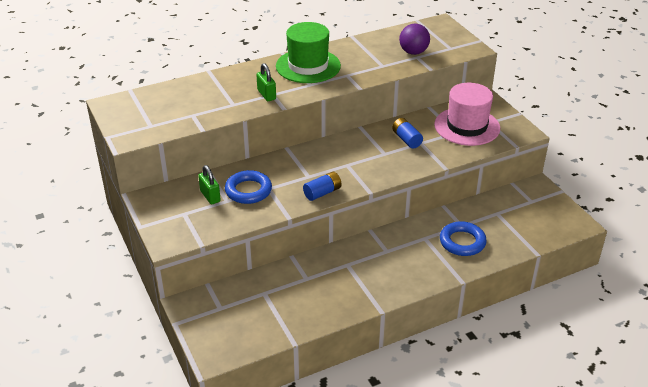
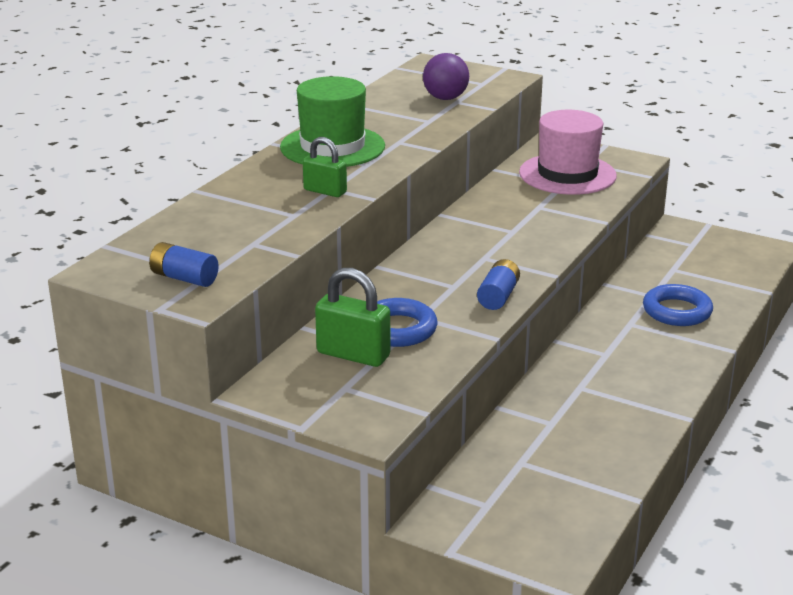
camera: 35 degrees left, 10 degrees down
(210, 196) = (353, 354): green padlock -> green padlock, size x1.51
(406, 139) = (517, 209): blue battery -> blue battery (184, 278)

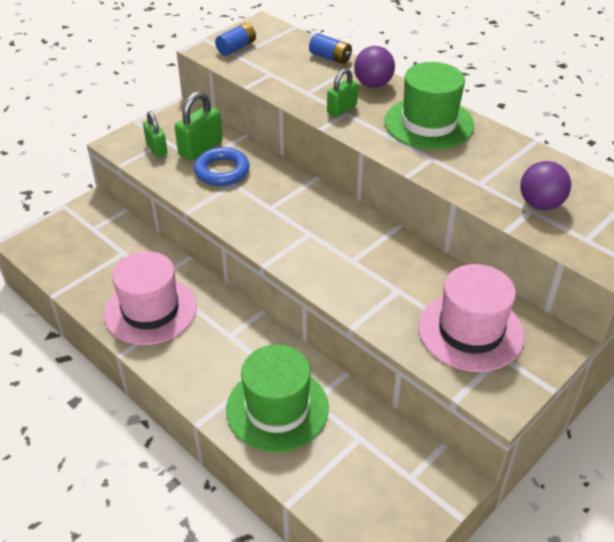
camera: 105 degrees right, 15 degrees up
(258, 180) = (373, 84): none -> purple ball
(369, 390) = (156, 148): none -> green padlock
(498, 296) = (243, 226): blue battery -> blue battery (330, 58)
(607, 413) = (150, 310): none -> pink hat
(677, 311) = (277, 408): blue ring -> green hat

